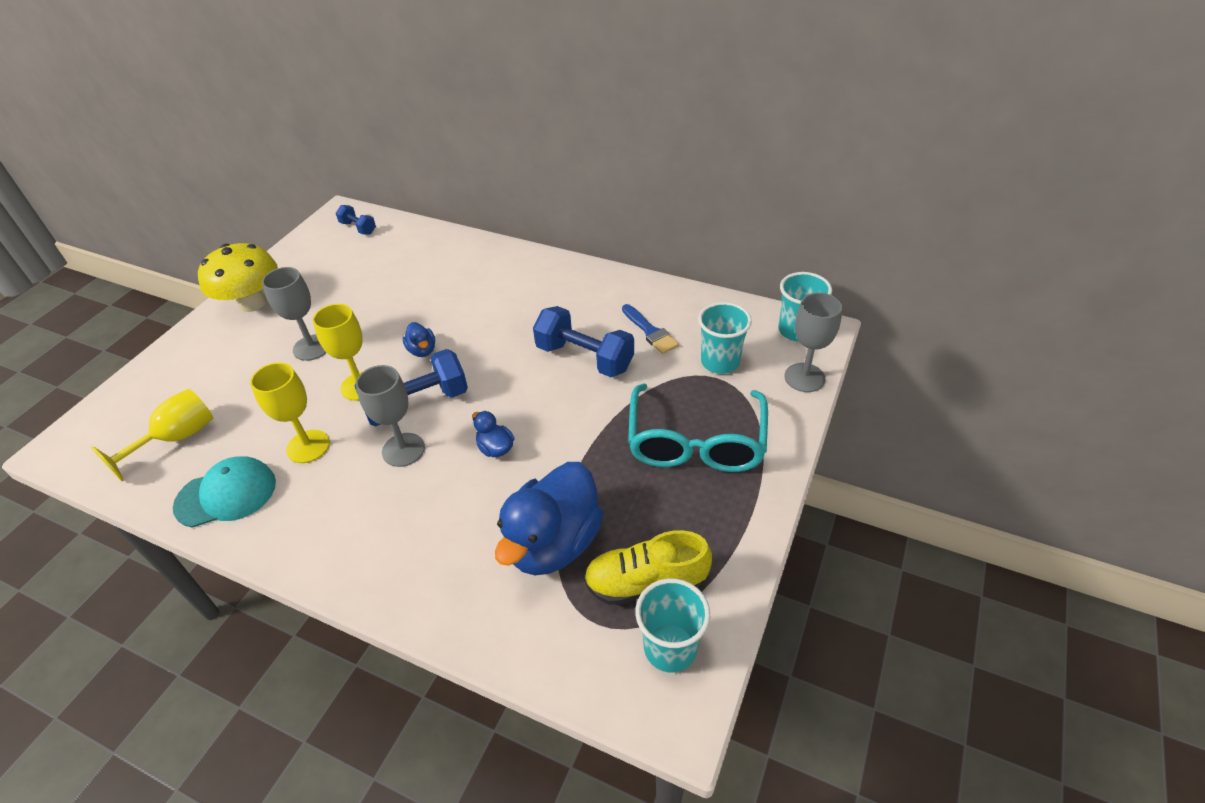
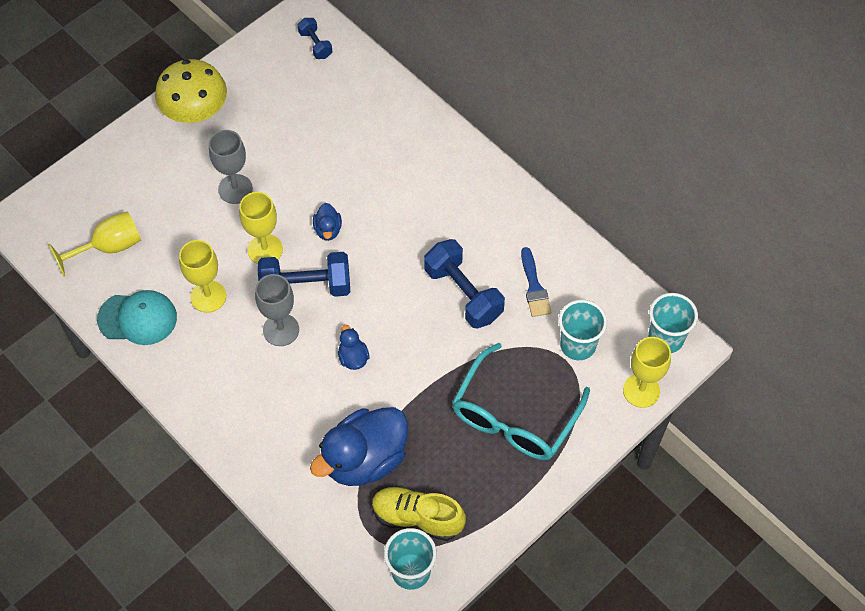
camera: 20 degrees right, 15 degrees up
(804, 377) = (641, 390): grey goblet -> yellow goblet

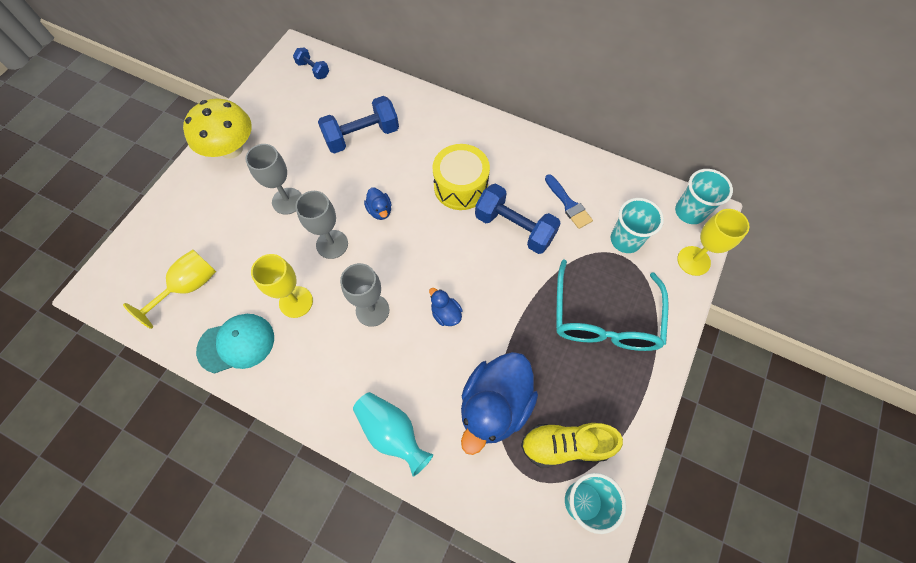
camera: 20 degrees left, 5 degrees up
(256, 449) = (392, 432): none -> turquoise vase
(265, 249) = (332, 244): yellow goblet -> grey goblet
(306, 287) = (380, 265): blue dumbbell -> blue dumbbell (362, 136)
(425, 231) = (460, 186): none -> yellow drum

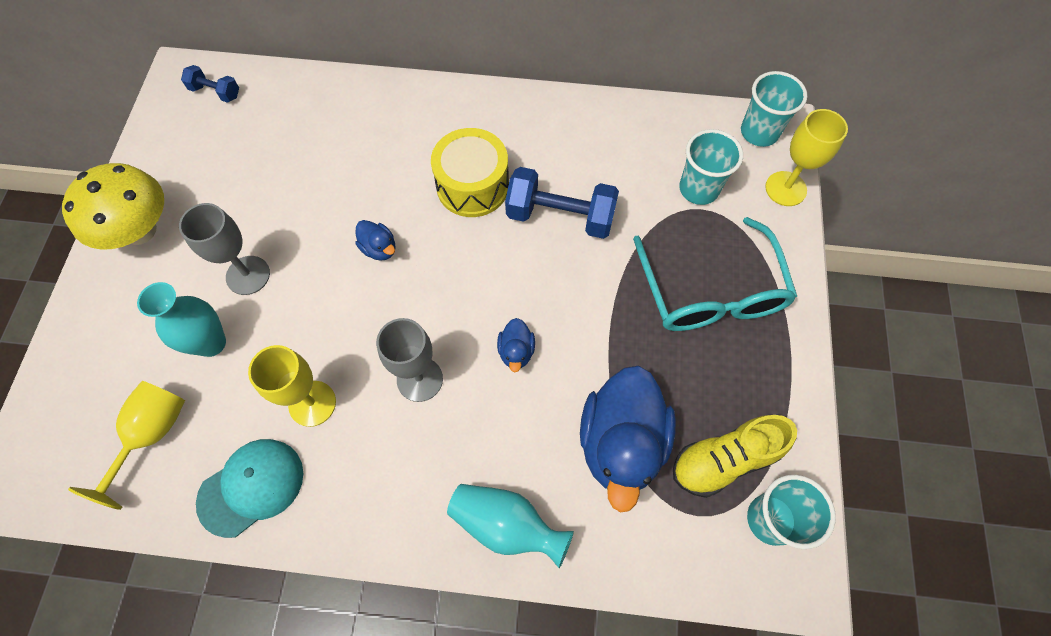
camera: 20 degrees left, 0 degrees up
(247, 239) = (211, 343): none -> turquoise vase
(332, 244) = (332, 312): grey goblet -> none
(362, 136) = (317, 160): blue dumbbell -> none
(446, 314) = (516, 351): blue duck -> blue duck turned 120 degrees counterclockwise
(568, 204) = (615, 167): blue brush -> none

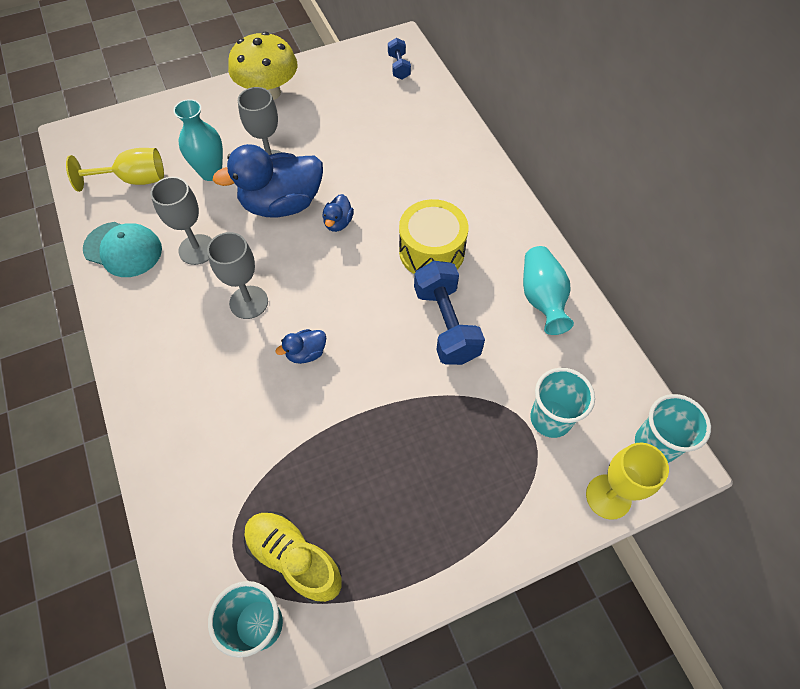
camera: 60 degrees right, 5 degrees down
(312, 403) = (197, 249): yellow goblet -> grey goblet
(506, 525) = (163, 416): turquoise vase -> turquoise vase (542, 298)
(621, 443) = (268, 467): blue duck -> blue duck (282, 204)
(711, 292) = (450, 476): turquoise glasses -> none

